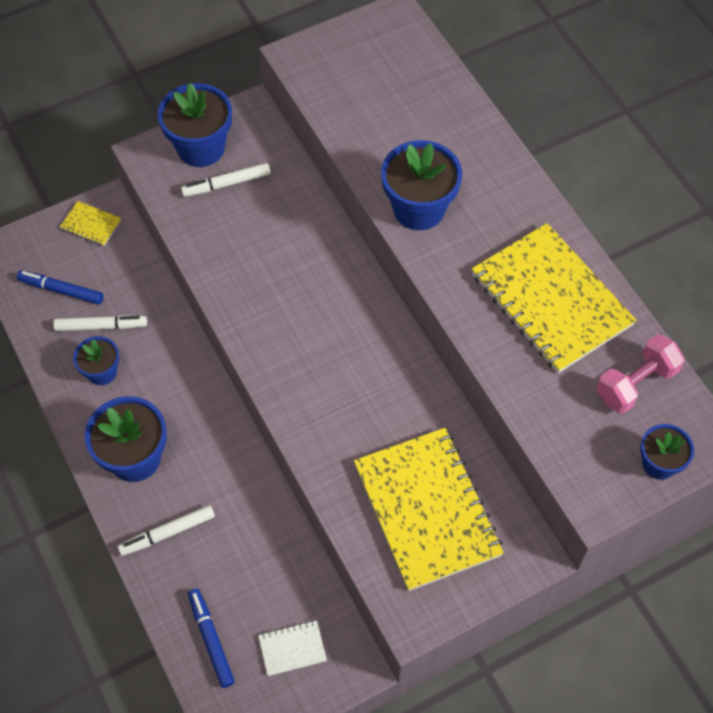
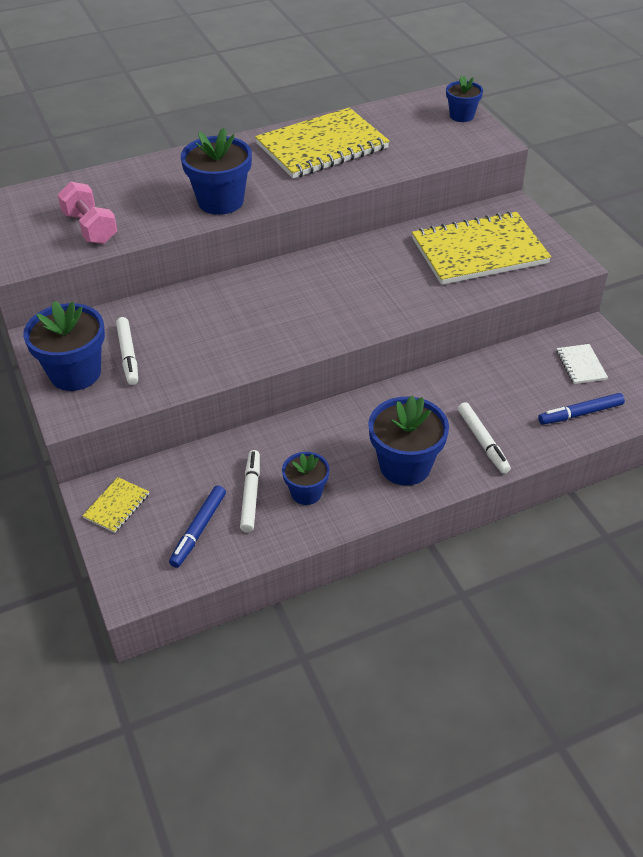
camera: 85 degrees left, 15 degrees down
(635, 384) = (398, 119): pink dumbbell -> pink dumbbell (90, 228)

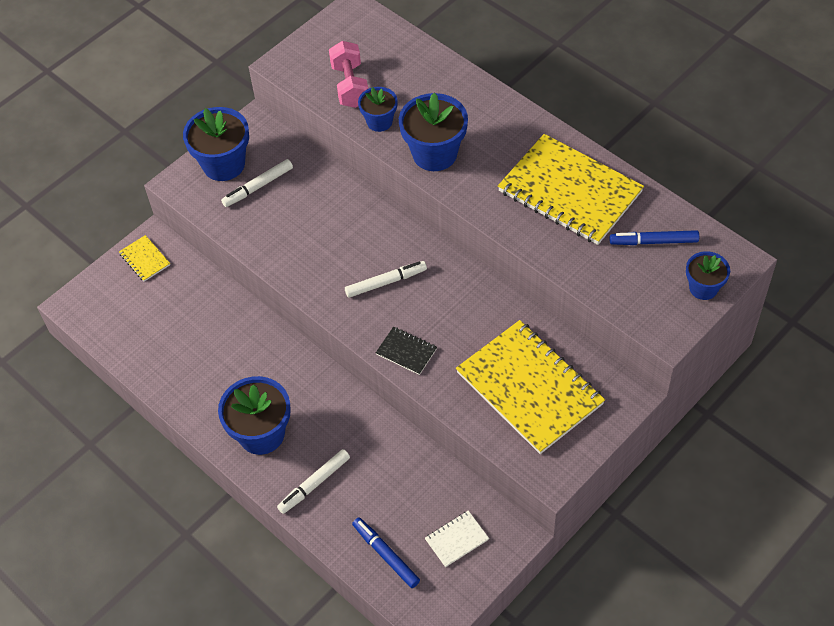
camera: 70 degrees right, 10 degrees up
(90, 228) = (350, 85): pink dumbbell -> pink dumbbell turned 45 degrees counterclockwise
(116, 506) = (145, 259): yellow notebook -> yellow notebook turned 45 degrees clockwise
(198, 530) = (141, 320): blue marker -> blue marker (653, 241)
(251, 494) = (188, 338): white marker -> white marker (386, 282)
(306, 493) = (204, 374): blue flower pot -> blue flower pot (379, 121)
(400, 309) = (406, 351): none -> black notebook

